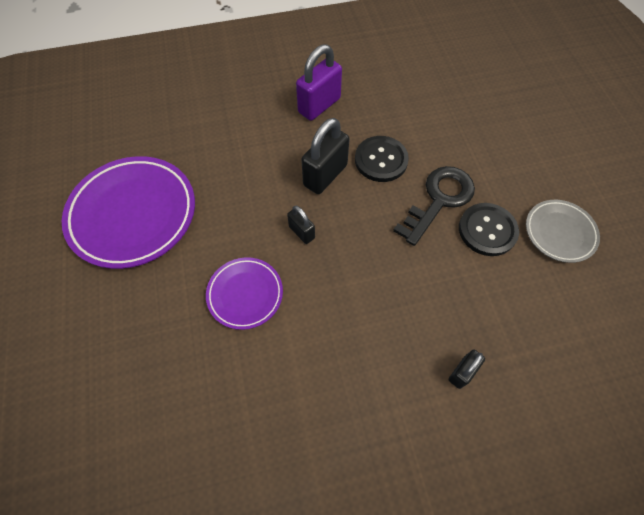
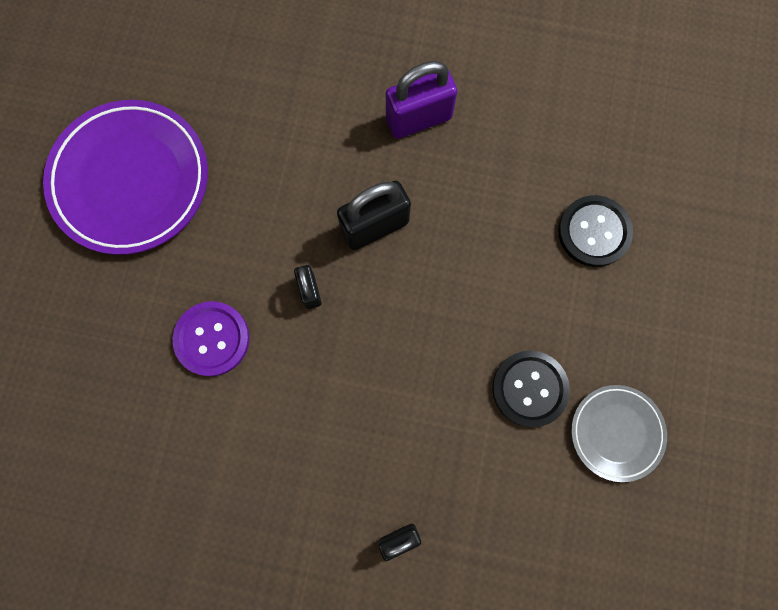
camera: 25 degrees right, 15 degrees up
(245, 294) = (212, 339): purple plate -> purple button
(381, 160) = (454, 235): black button -> black button (594, 232)
(439, 200) = (495, 322): black key -> none

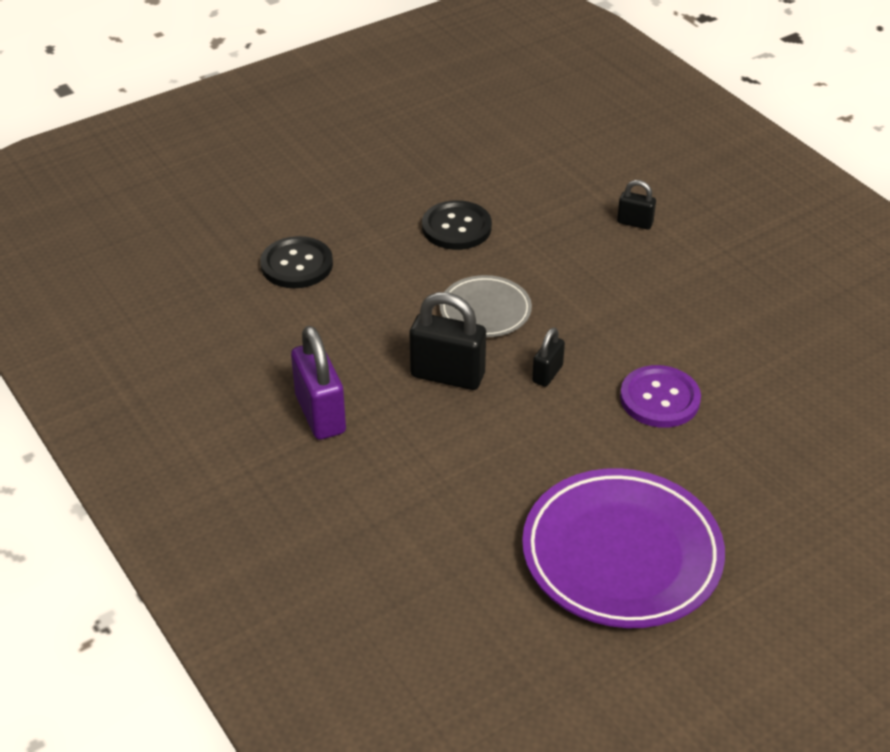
camera: 135 degrees left, 35 degrees down
(418, 119) = (320, 414): purple padlock -> purple padlock turned 45 degrees clockwise
(616, 432) = (430, 178): grey plate -> grey plate (485, 311)

